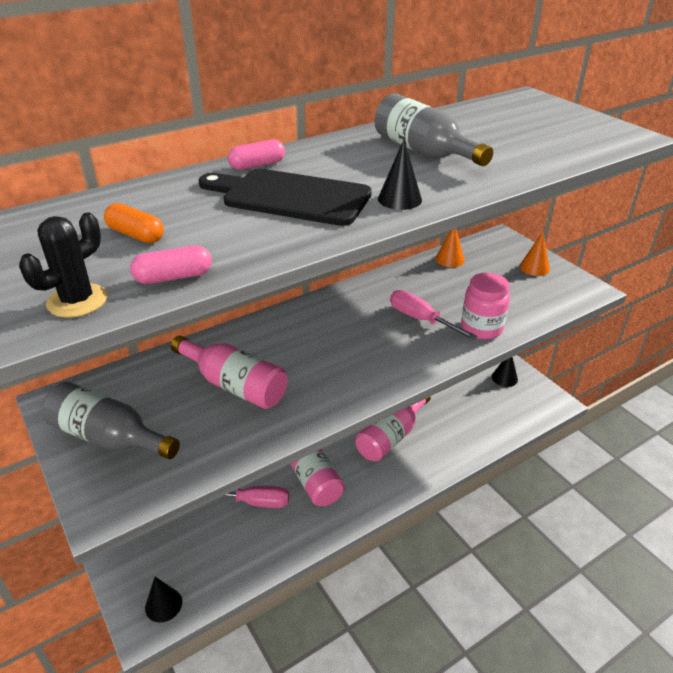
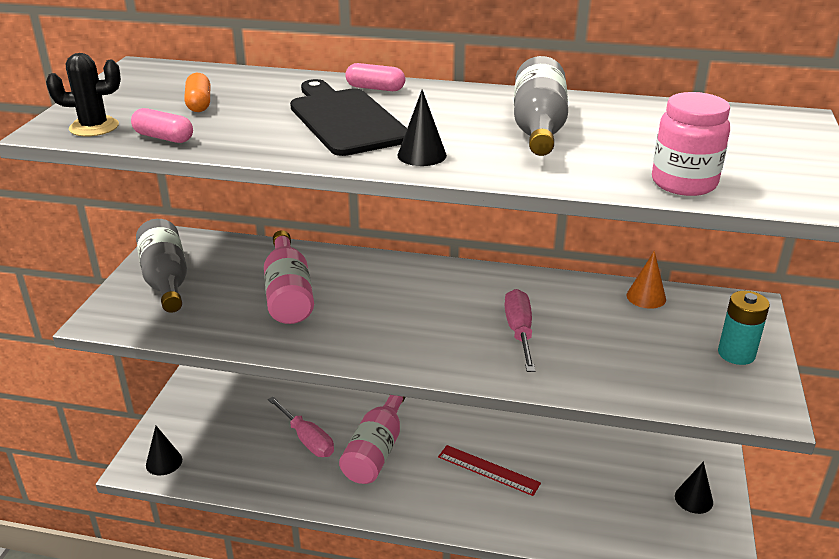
camera: 45 degrees right, 5 degrees down
(391, 436) = (488, 470): pink bottle -> red ruler
(481, 328) = (567, 373): pink jar -> pink jar (683, 183)
(534, 268) = (736, 354): orange cone -> turquoise battery

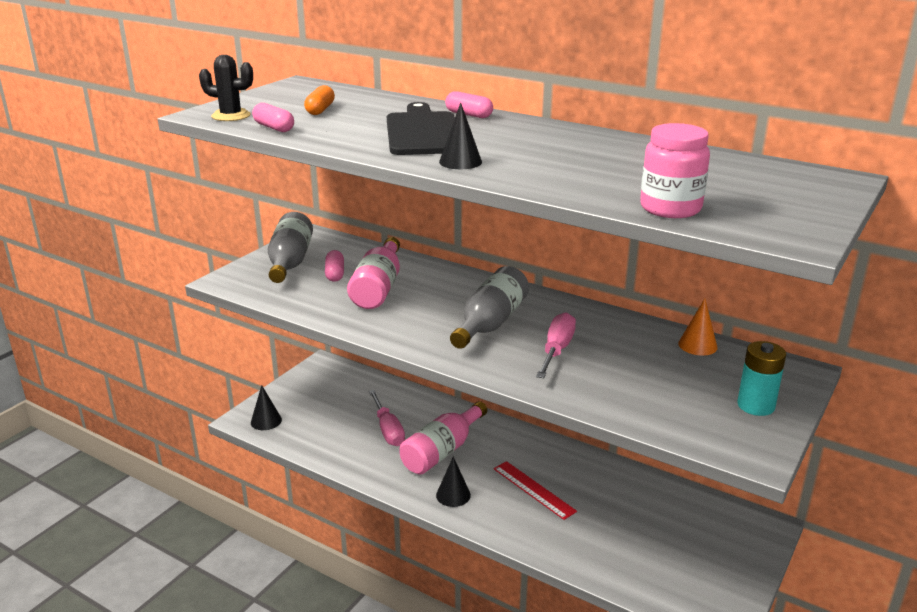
camera: 20 degrees right, 5 degrees down
(228, 285) = (335, 274): none -> pink capsule
(538, 128) = (580, 156): grey bottle -> grey bottle (490, 323)
(693, 499) = (722, 561): black cone -> black cone (453, 495)

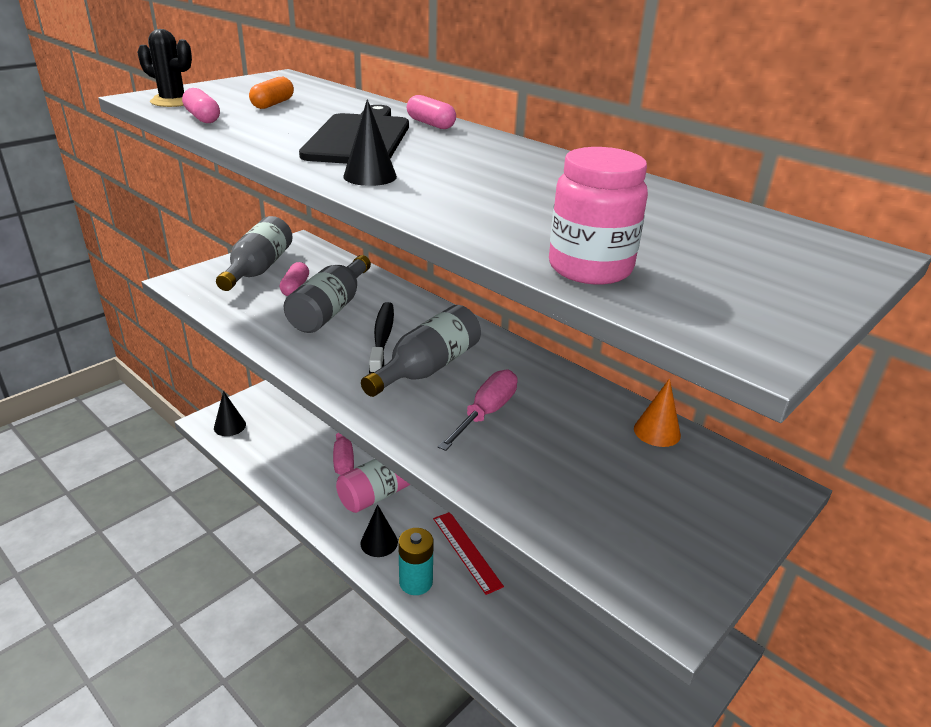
camera: 10 degrees right, 5 degrees up
(378, 288) = (330, 309): pink bottle -> grey bottle
(438, 305) = (382, 338): none -> black toothbrush
(755, 405) = (699, 529): turquoise battery -> turquoise battery (416, 582)

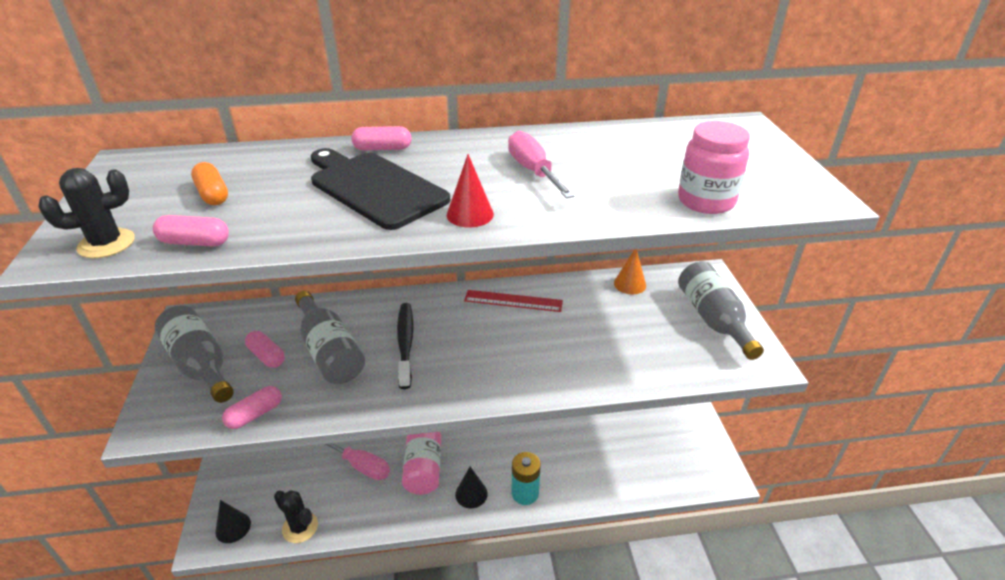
camera: 50 degrees left, 5 degrees up
(231, 312) = (255, 414): none -> pink capsule
(257, 459) = (300, 527): none -> black cactus
(370, 176) = (470, 214): black cone -> red cone
(382, 338) = (405, 343): black toothbrush -> black toothbrush turned 45 degrees clockwise
(427, 368) = (470, 340): grey bottle -> grey bottle (713, 319)
(467, 551) = (523, 449): red ruler -> red ruler (513, 301)
(486, 413) = (548, 341): pink screwdriver -> pink screwdriver (533, 171)

